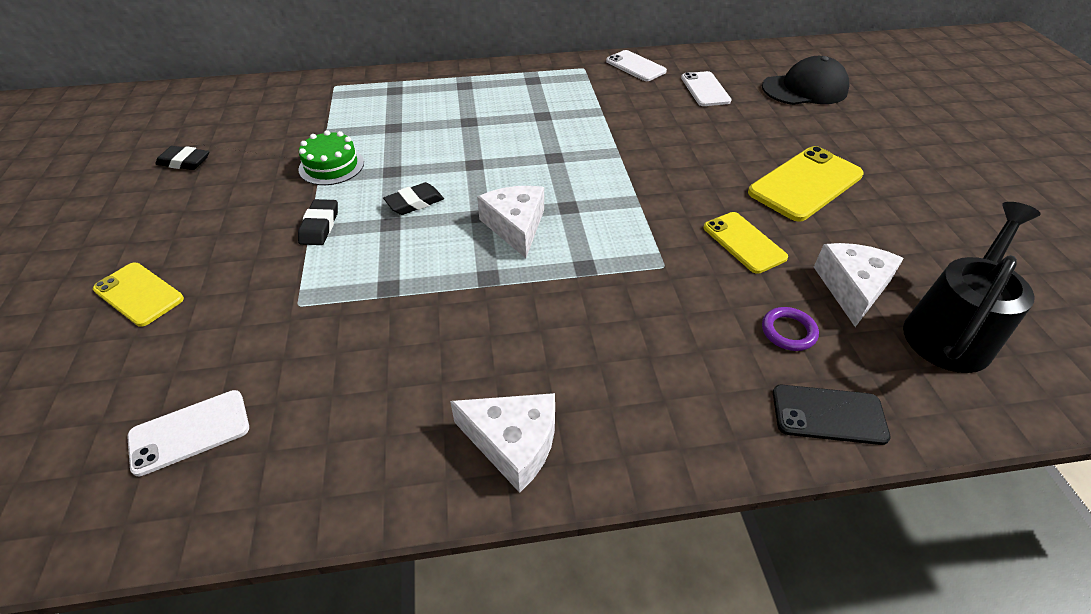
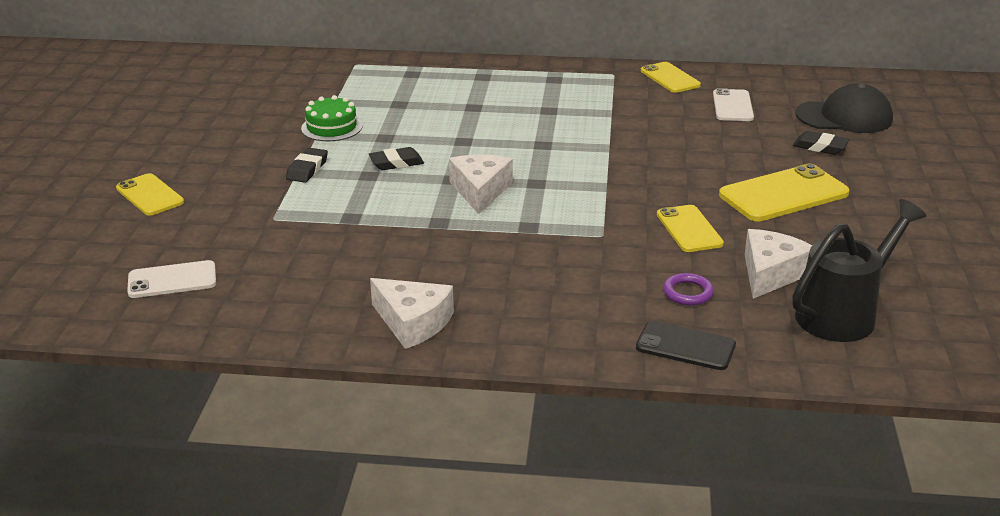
camera: 15 degrees right, 15 degrees down
(184, 162) = (204, 110): black eraser -> black eraser (820, 147)
(635, 66) = (670, 78): white phone -> yellow phone

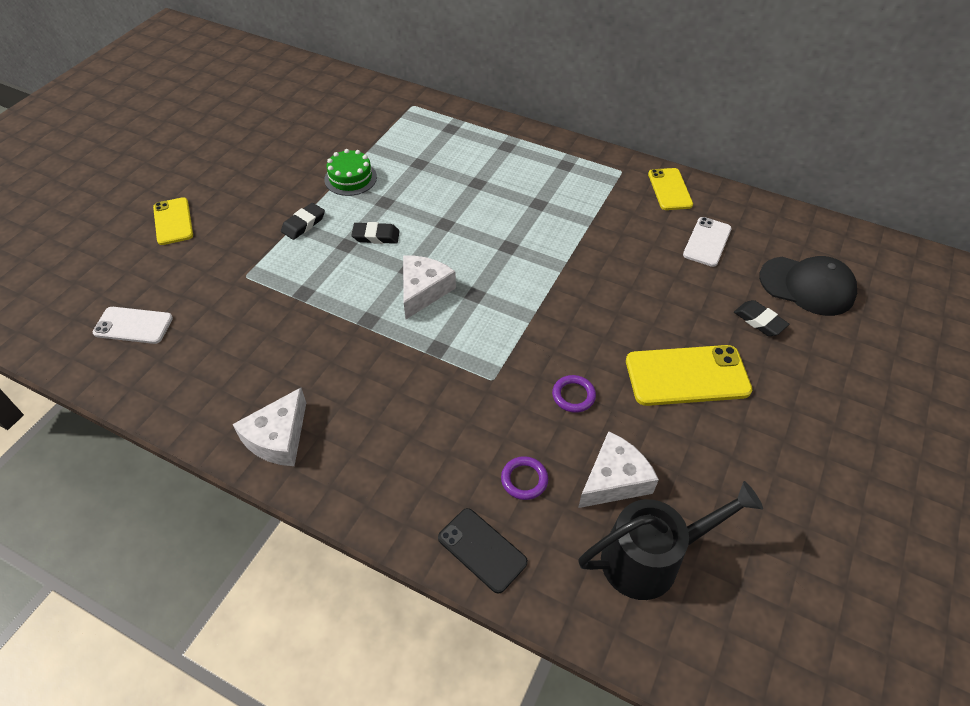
camera: 20 degrees right, 20 degrees up
(413, 322) = (278, 438): white cheese -> white cheese turned 60 degrees clockwise
(689, 229) = (573, 395): yellow phone -> purple ring

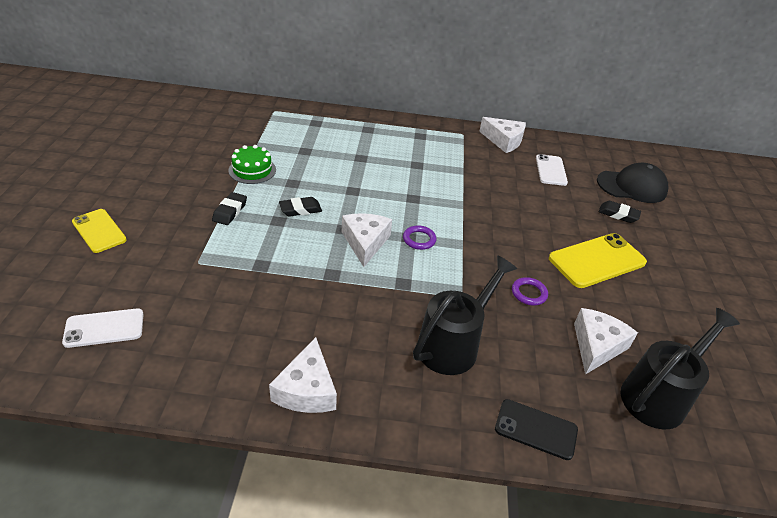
camera: 25 degrees left, 10 degrees down
(451, 431) = (453, 343): none -> black watering can
(524, 480) = (533, 365): purple ring -> purple ring (419, 239)
(670, 189) = (504, 141): yellow phone -> white cheese

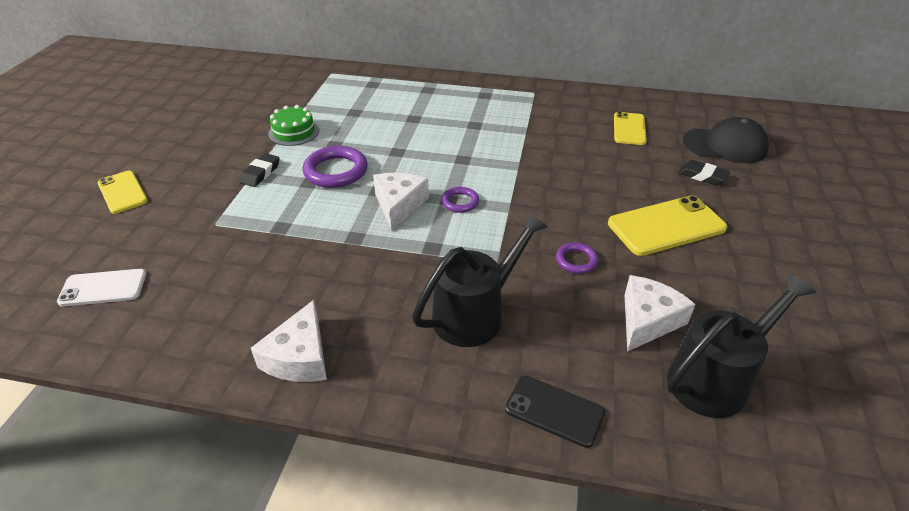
camera: 10 degrees right, 0 degrees up
(300, 209) = (336, 171): black eraser -> purple ring
(504, 141) = (580, 99): white cheese -> none
(551, 170) = (629, 129): white phone -> yellow phone

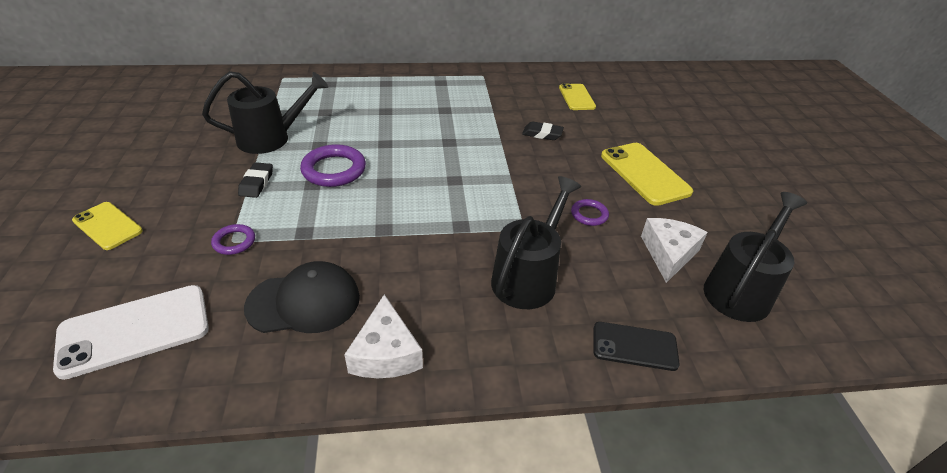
camera: 20 degrees left, 0 degrees up
(103, 288) = (134, 330): white phone -> white phone, size x1.58
(294, 132) = (272, 138): green cake -> black watering can
(399, 205) = (411, 192): white cheese -> none
(460, 202) = (466, 180): purple ring -> purple ring (234, 242)
(666, 226) = (644, 173): yellow phone -> yellow phone turned 75 degrees counterclockwise
(702, 176) = (651, 128): black eraser -> black eraser (542, 134)
(725, 145) = (656, 102): black cap -> black cap (304, 302)

